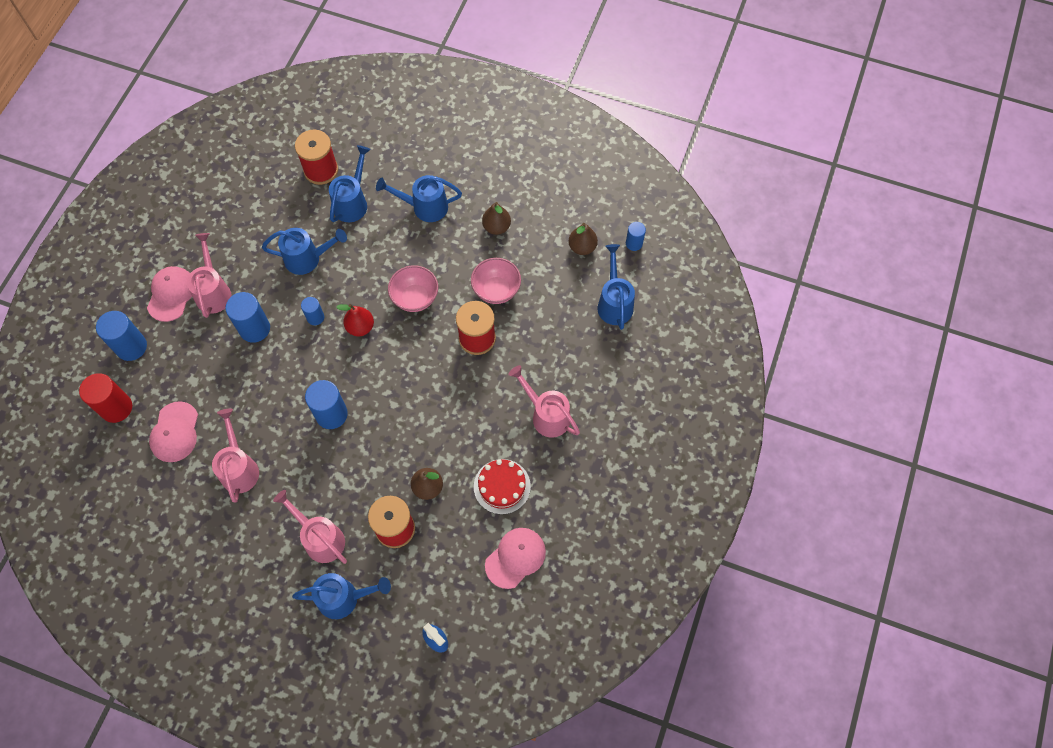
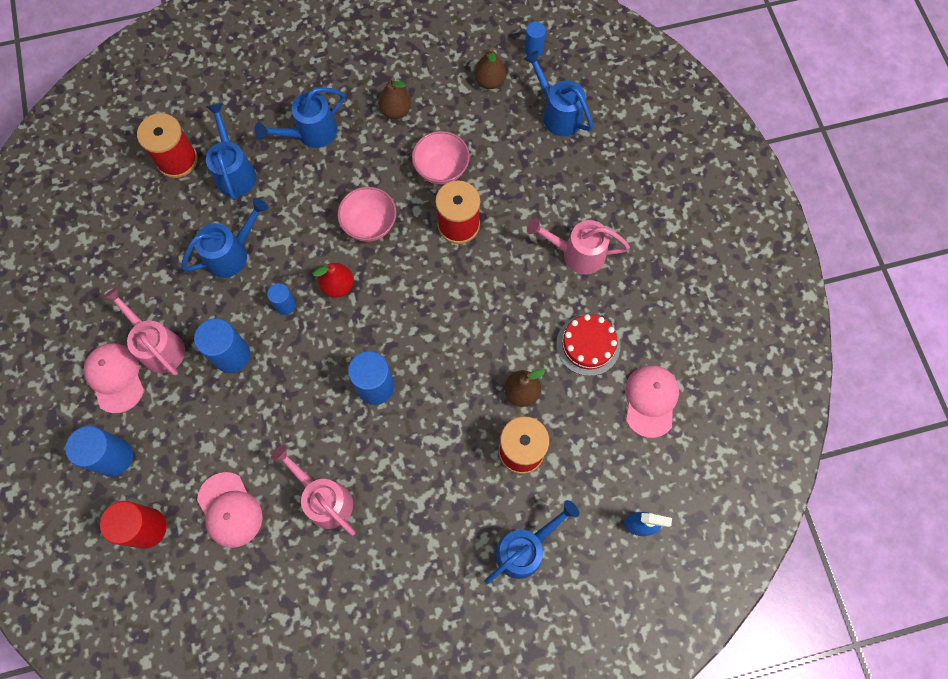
camera: 35 degrees left, 5 degrees up
(320, 538) = (458, 510): pink watering can -> none

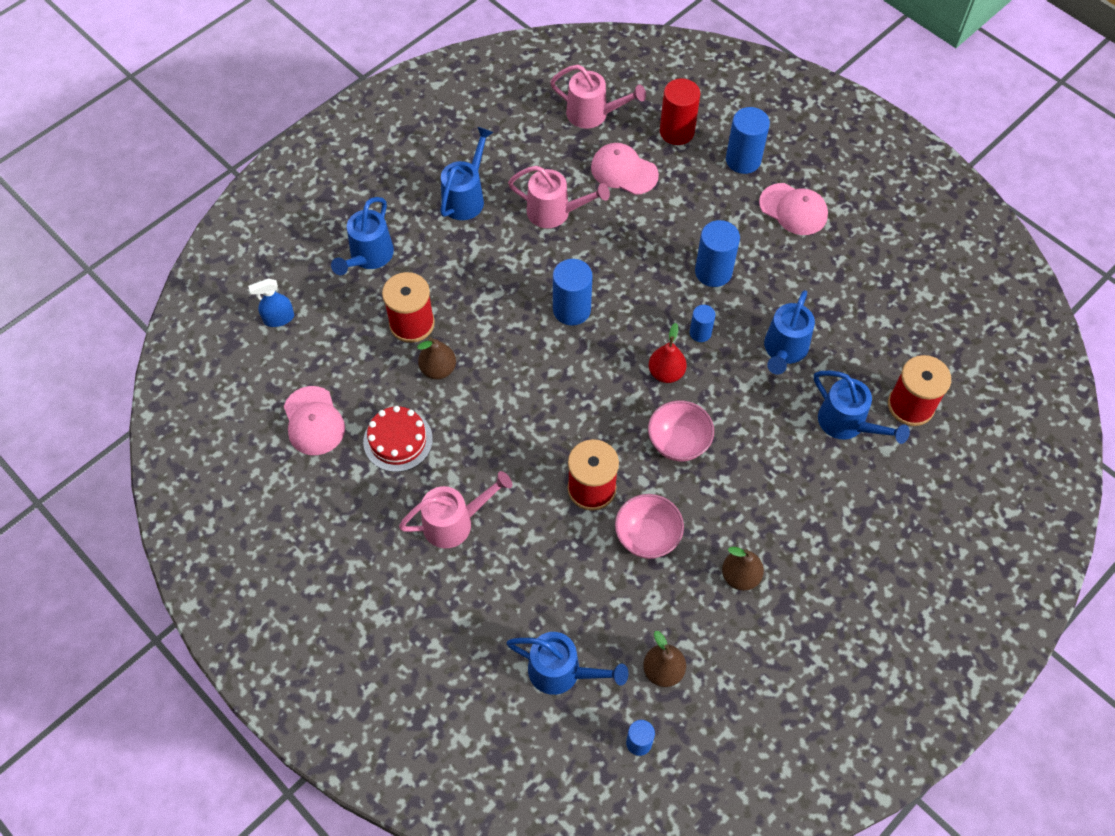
camera: 150 degrees right, 10 degrees down
(158, 346) = (780, 248): pink watering can -> pink watering can (593, 114)
(310, 133) = (807, 502): blue watering can -> blue watering can (466, 197)

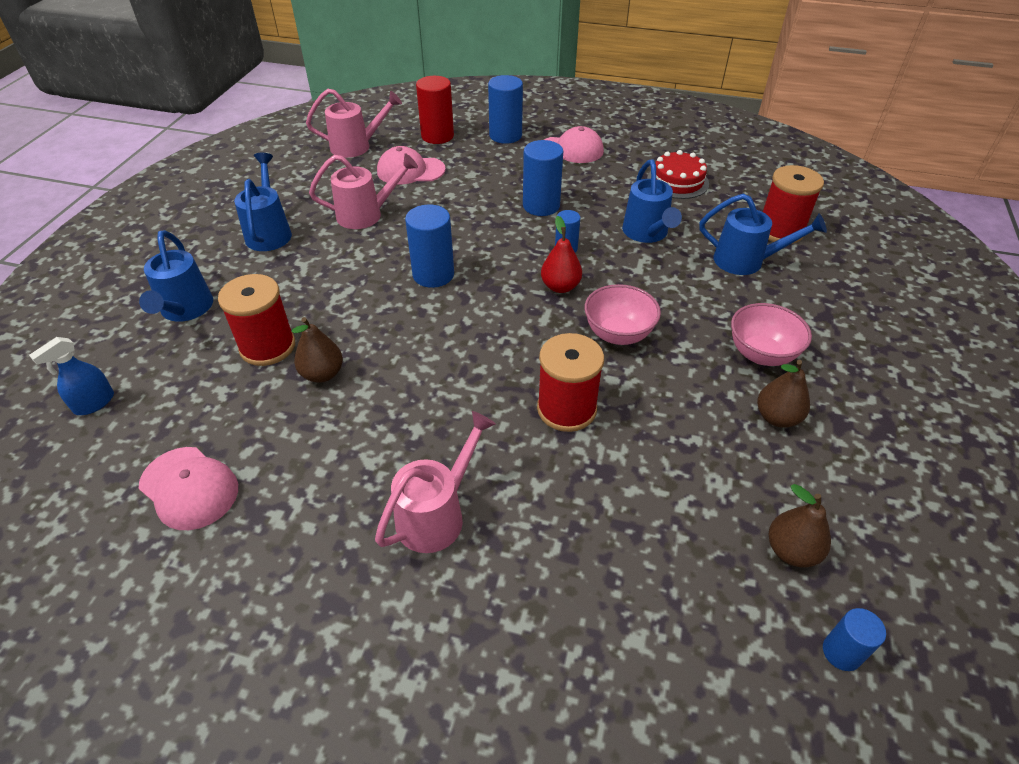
camera: 30 degrees left, 15 degrees down
(398, 440) = (313, 461): red cake -> red cake (677, 181)
(562, 672) = (687, 618): blue watering can -> none
(647, 537) = (658, 426): pink bowl -> pink bowl (761, 354)

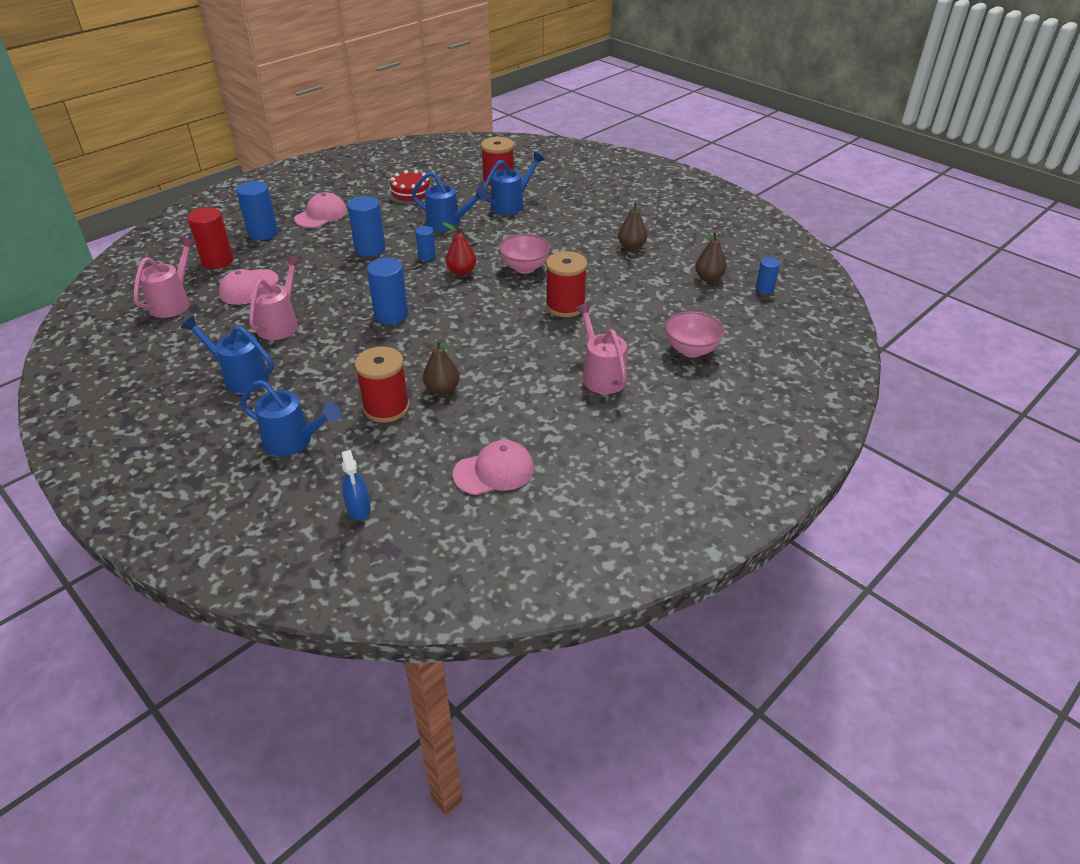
camera: 60 degrees left, 5 degrees down
(761, 354) = (586, 232): pink bowl -> pink bowl (691, 350)

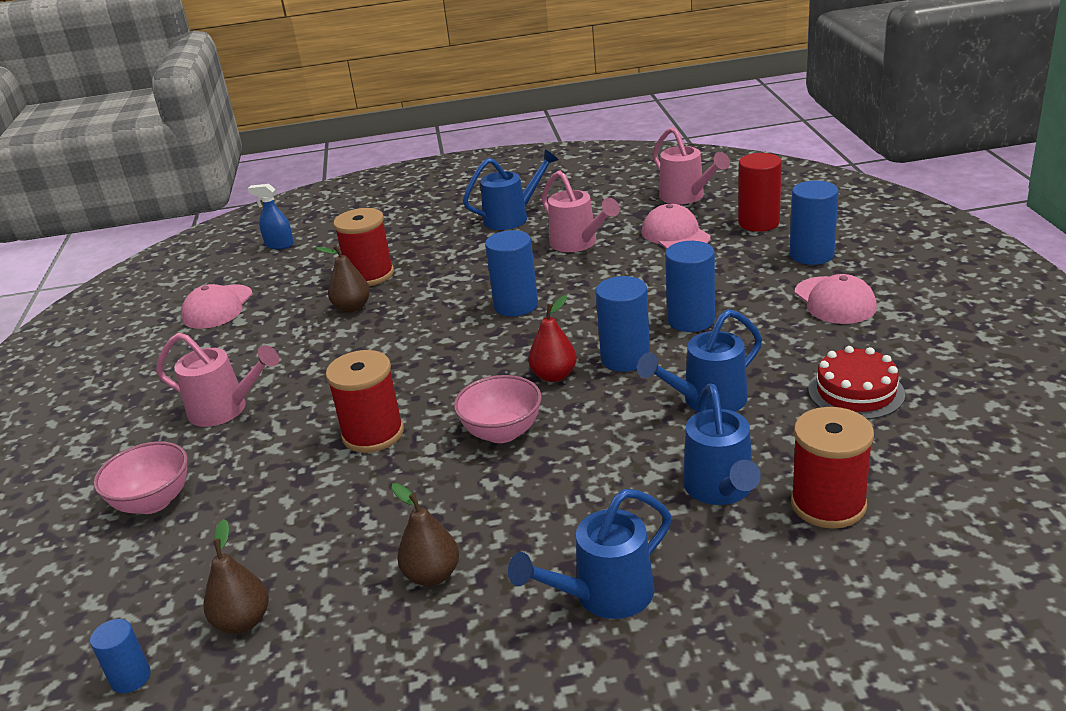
camera: 130 degrees right, 10 degrees down
(294, 442) = (390, 230): blue watering can -> blue watering can (604, 596)
(427, 256) = (625, 358): blue cylinder -> blue cylinder, size x1.75

